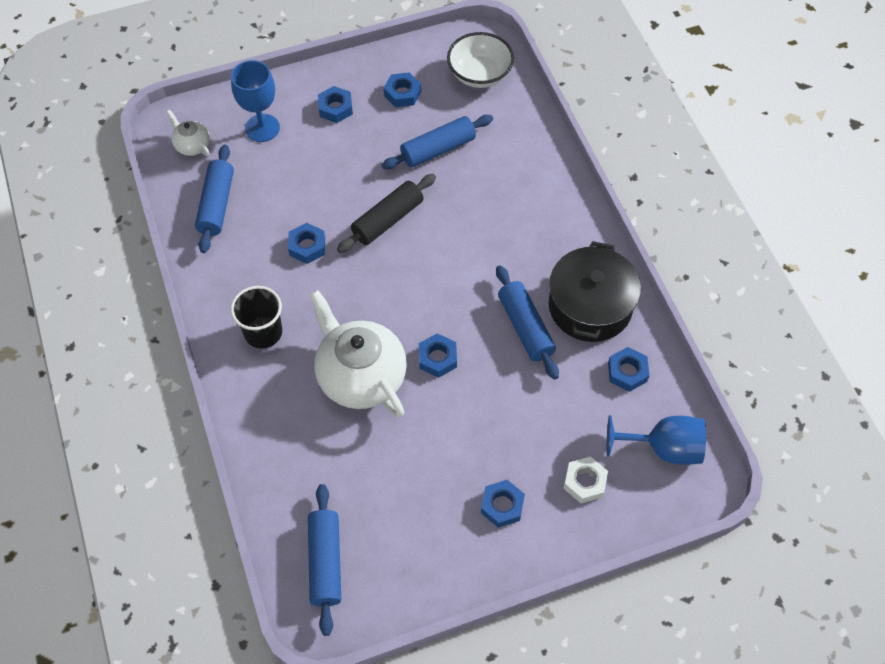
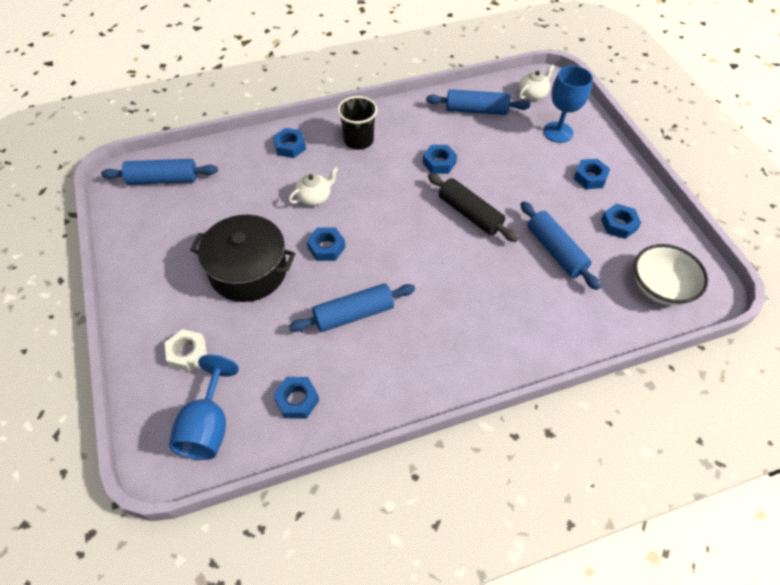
camera: 90 degrees right, 5 degrees down
(360, 376) = (314, 197): white teapot -> white teapot, size x0.47
(502, 506) = (180, 289): blue nut -> blue nut (290, 146)
(590, 306) = (375, 371): black pot -> black pot (248, 271)

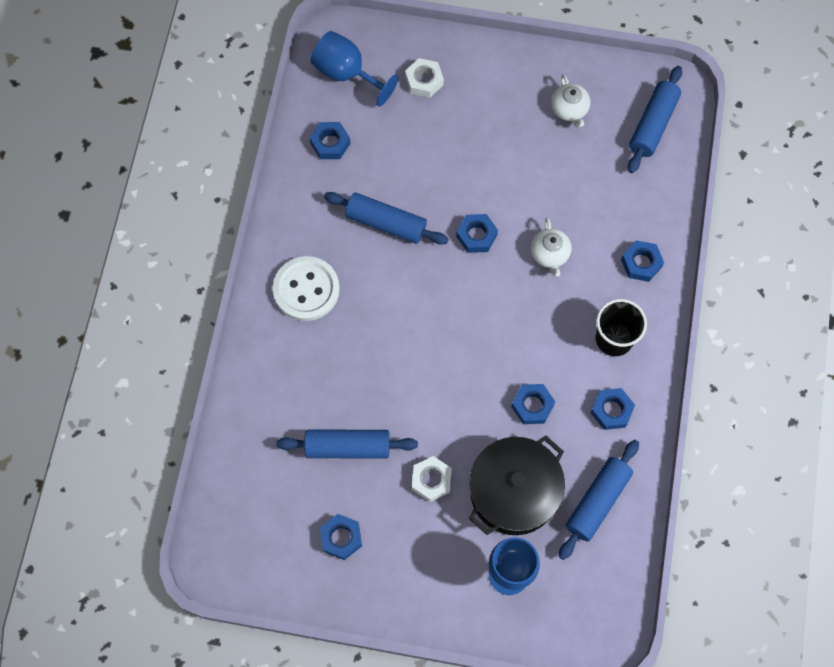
camera: 120 degrees right, 15 degrees up
(248, 271) = (486, 158): black pot -> black pot (514, 492)
(353, 314) = (386, 223): blue rolling pin -> blue rolling pin turned 75 degrees counterclockwise
(454, 343) = (306, 289): none -> white button
(469, 214) = (442, 393): black rolling pin -> none
(533, 94) = (591, 592): white teapot -> white teapot (569, 110)
(535, 193) = (431, 480): none -> white nut
(590, 177) = (420, 558): blue nut -> blue nut (611, 410)
(660, 287) = (247, 518): white bowl -> none

